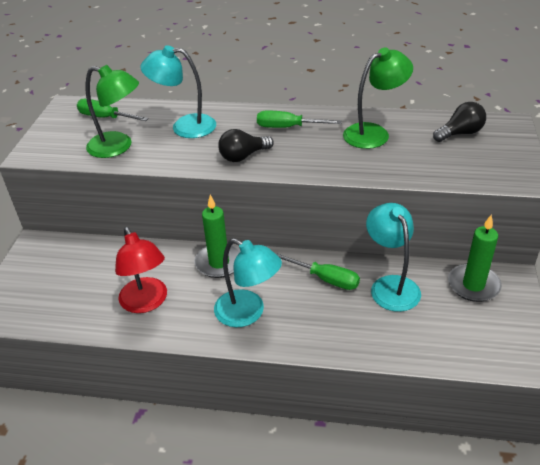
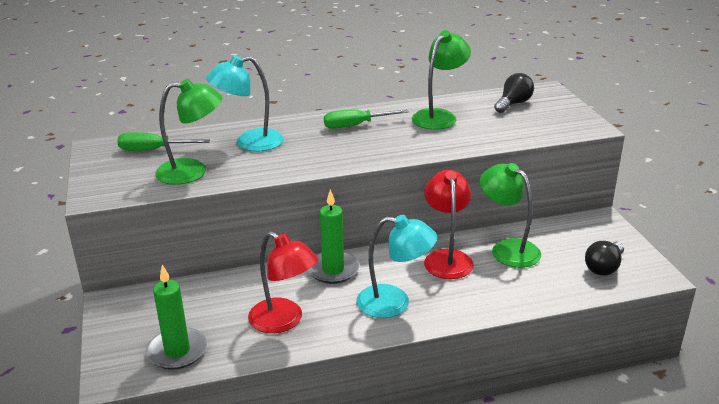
camera: 25 degrees left, 10 degrees down
(243, 156) = (332, 155): black light bulb -> black light bulb (604, 267)
(326, 279) = (447, 258): green screwdriver -> red lamp
(391, 285) = (507, 249): turquoise lamp -> green lamp
(473, 285) = (575, 231): green candle -> green candle (177, 351)

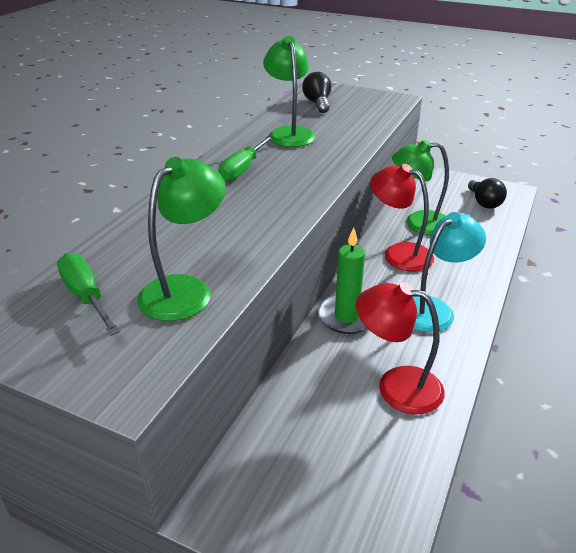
camera: 50 degrees left, 5 degrees up
(153, 150) = (86, 296): green screwdriver -> green screwdriver turned 105 degrees clockwise
(177, 351) = (373, 493): green candle -> none
(249, 142) = (180, 231): turquoise lamp -> none
(284, 321) = (396, 386): red lamp -> red lamp turned 150 degrees counterclockwise

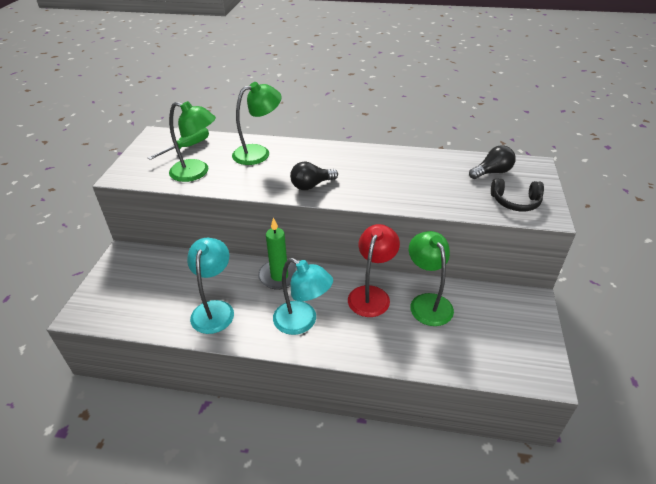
camera: 75 degrees right, 5 degrees up
(243, 169) = (343, 161): green screwdriver -> none
(289, 133) = (417, 169): green lamp -> green lamp (258, 153)
(371, 105) = (515, 202): none -> black headphones
(396, 386) = (214, 309): red lamp -> turquoise lamp
(484, 202) = (500, 350): black light bulb -> black light bulb (311, 185)

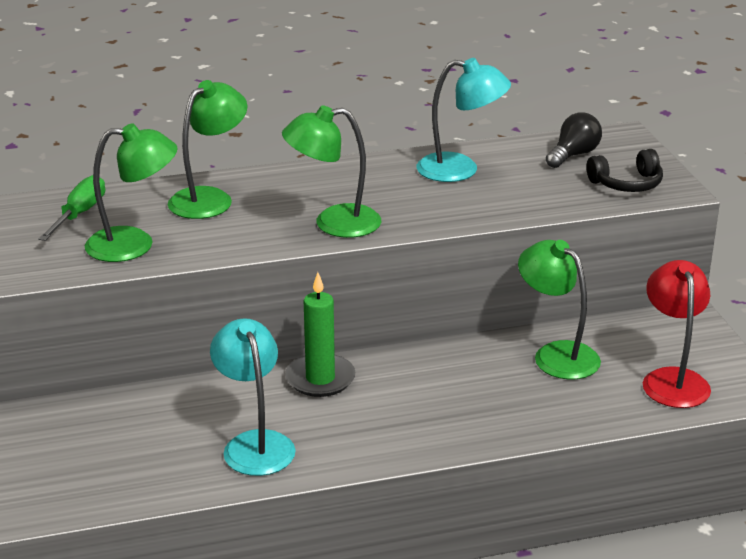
camera: 25 degrees left, 10 degrees down
(302, 322) = (400, 423): turquoise lamp -> turquoise lamp (460, 170)
(311, 185) = (333, 223): black light bulb -> green lamp
(371, 294) = (473, 365): red lamp -> red lamp (672, 379)

